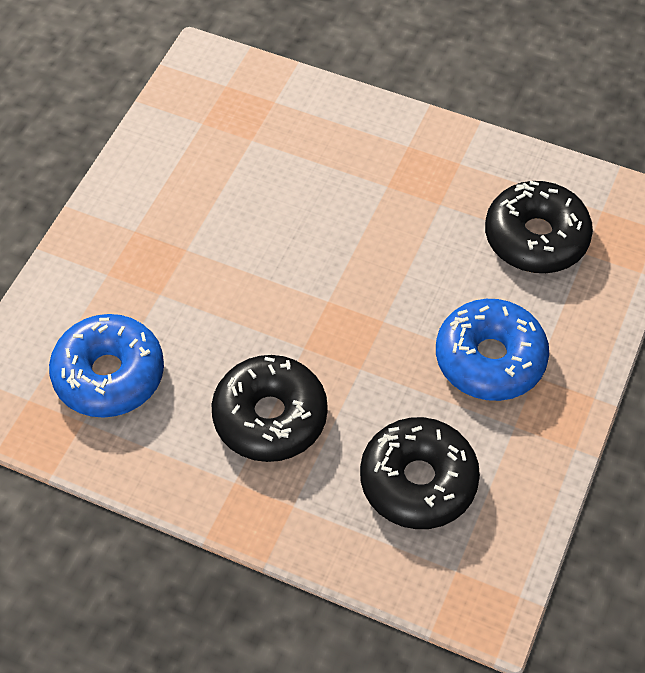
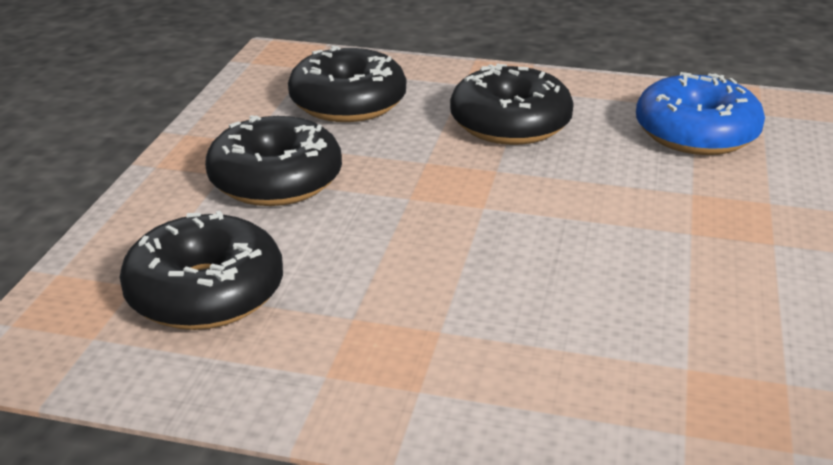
camera: 170 degrees right, 25 degrees down
(490, 359) = (275, 180): blue donut -> black donut

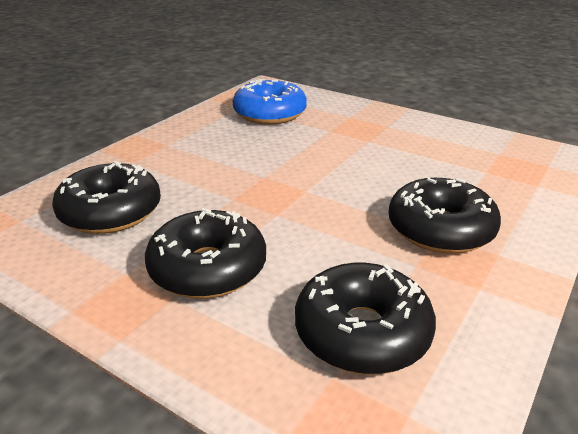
camera: 70 degrees left, 0 degrees up
(510, 124) = (209, 159): black donut -> black donut (440, 229)

